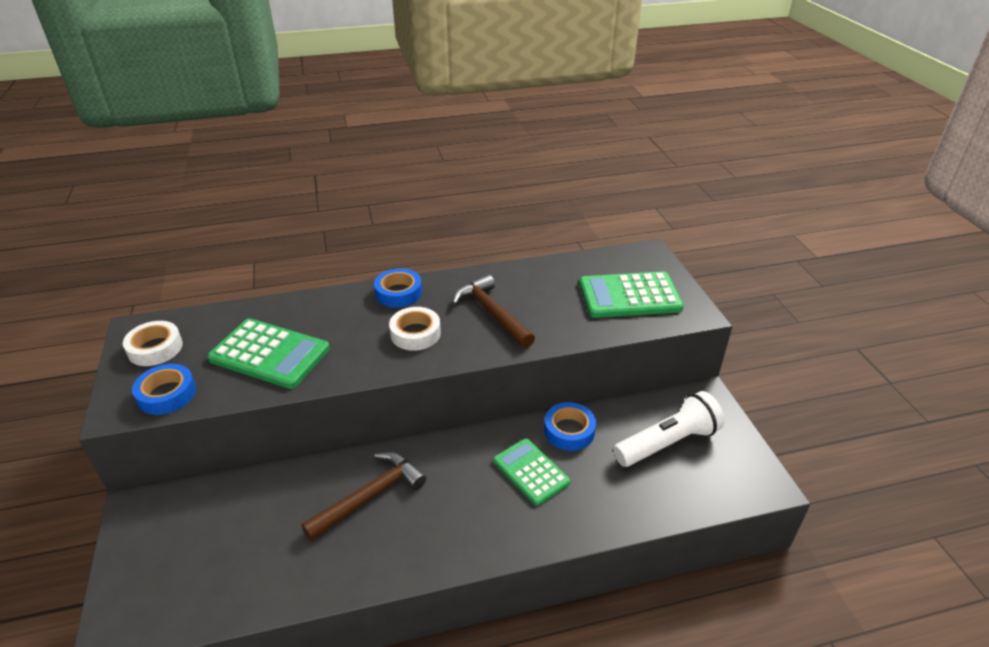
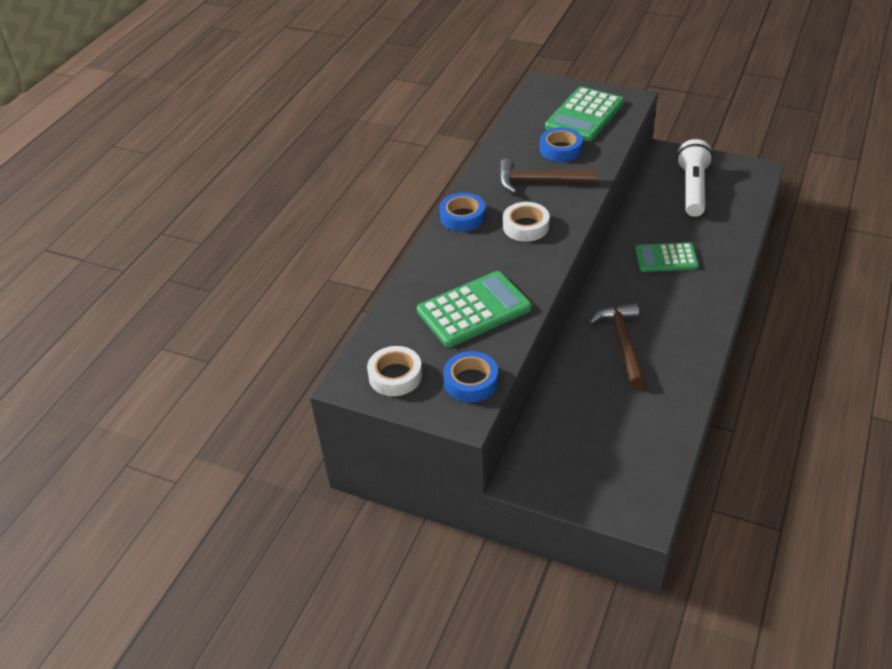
camera: 50 degrees left, 5 degrees up
(569, 431) = (644, 225): blue tape -> blue tape (560, 149)

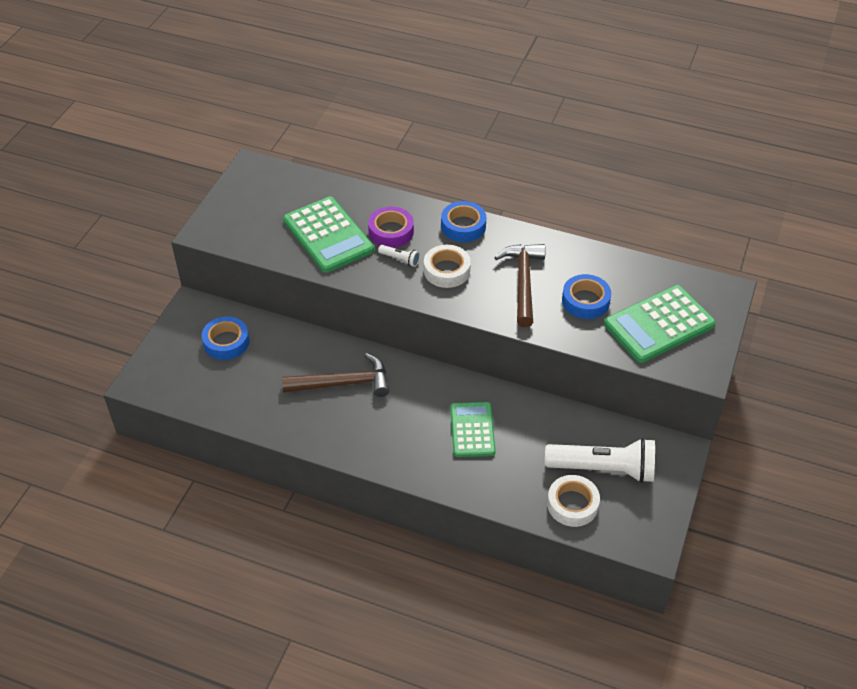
camera: 85 degrees right, 5 degrees up
(395, 376) = (254, 191): white tape -> white tape (572, 504)
(469, 264) = (391, 231): none -> purple tape
(471, 381) = (241, 234): blue tape -> blue tape (226, 342)
(511, 257) = (400, 259): none -> white flashlight
(585, 115) = (659, 325): green calculator -> green calculator turned 60 degrees counterclockwise

